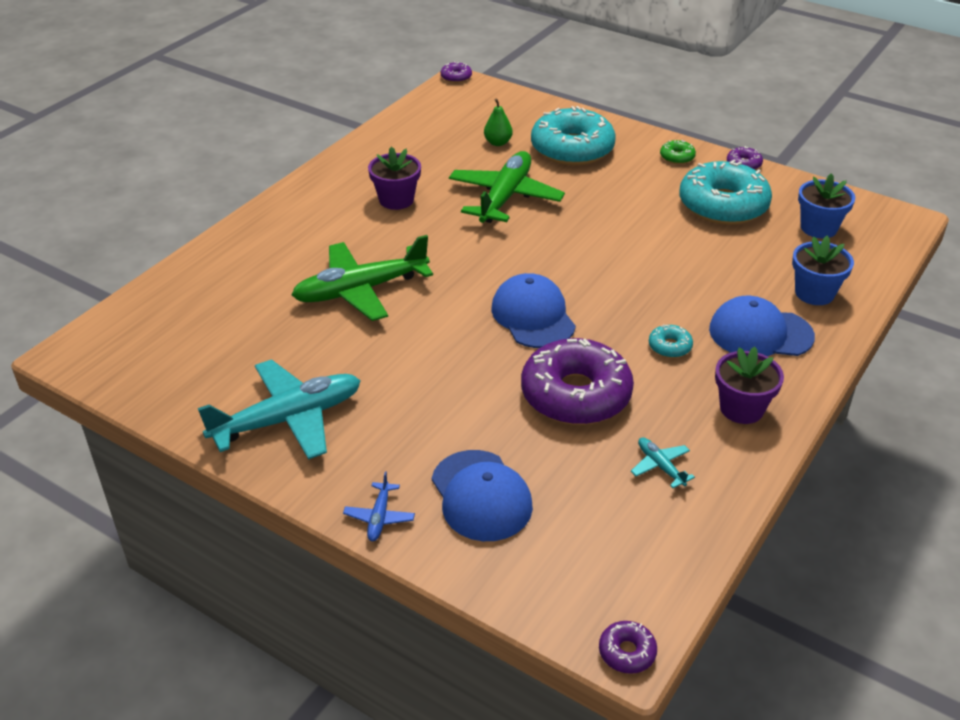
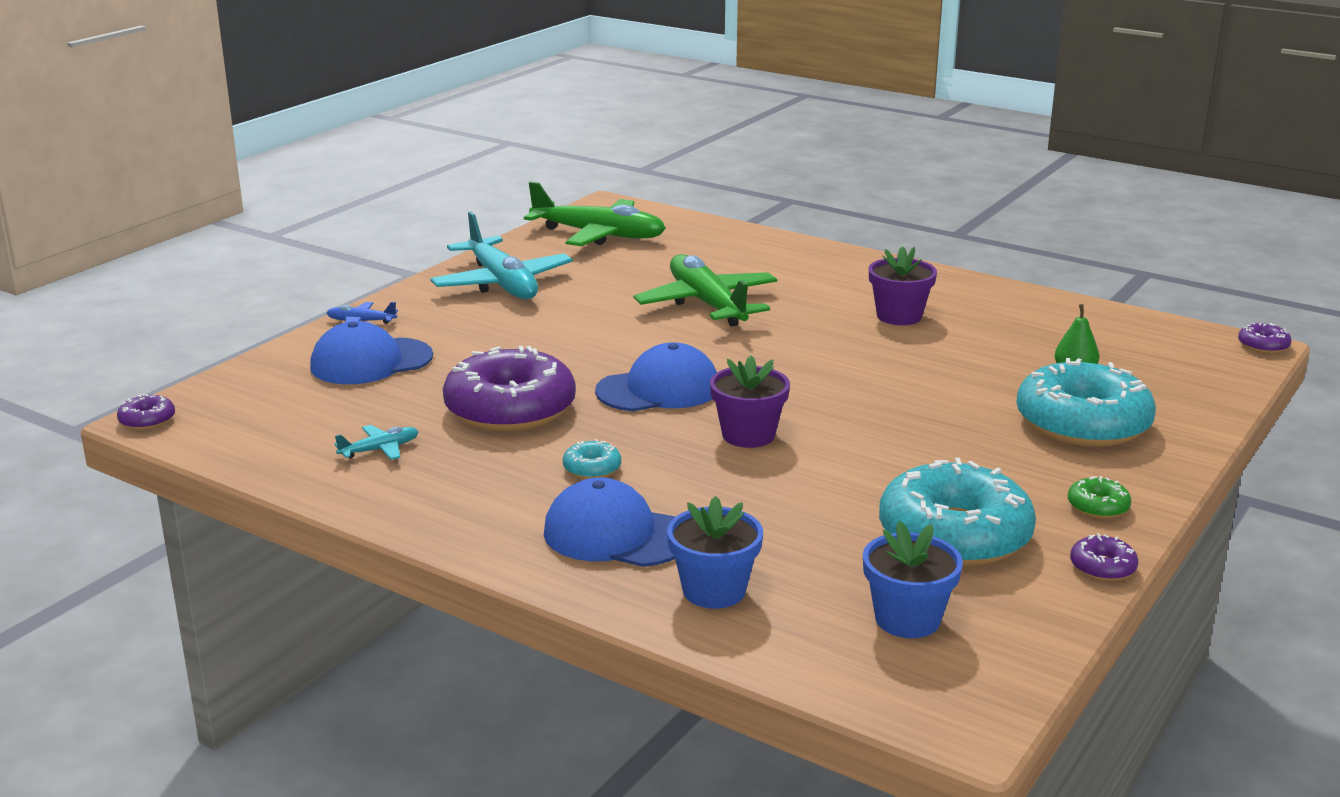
camera: 90 degrees right, 15 degrees down
(505, 197) = (925, 376): green plane -> green plane (599, 235)
(741, 408) = (463, 506): purple flower pot -> purple flower pot (748, 435)
(760, 333) = (616, 534): blue cap -> blue cap turned 75 degrees counterclockwise

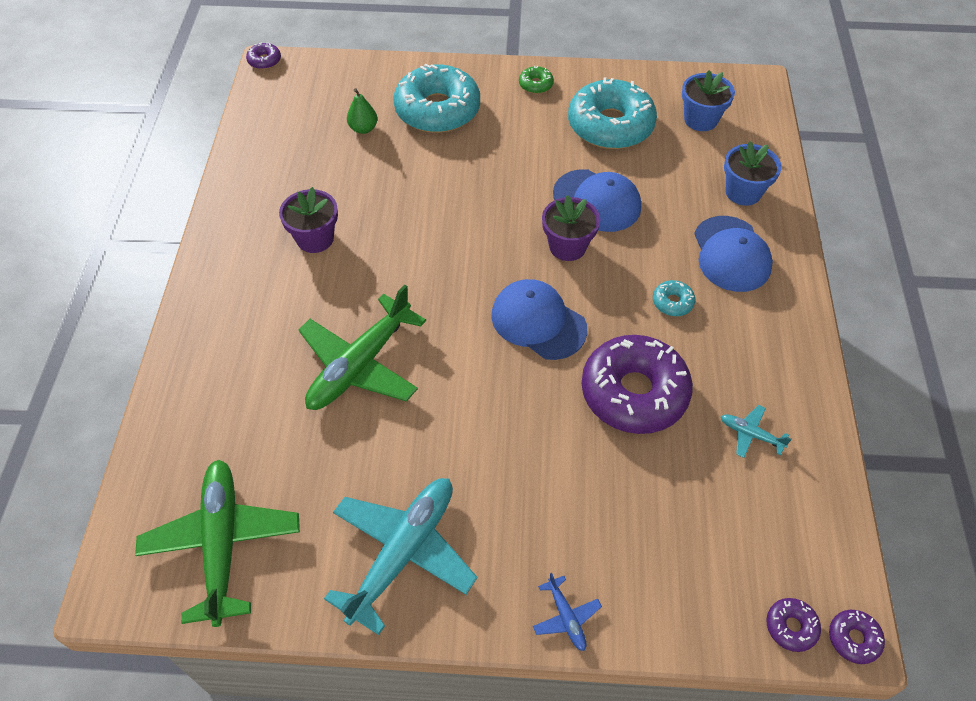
camera: 120 degrees left, 30 degrees up
(371, 362) = (634, 544): blue cap -> blue cap (597, 201)
(1102, 567) = (596, 71): purple donut -> purple donut (791, 627)

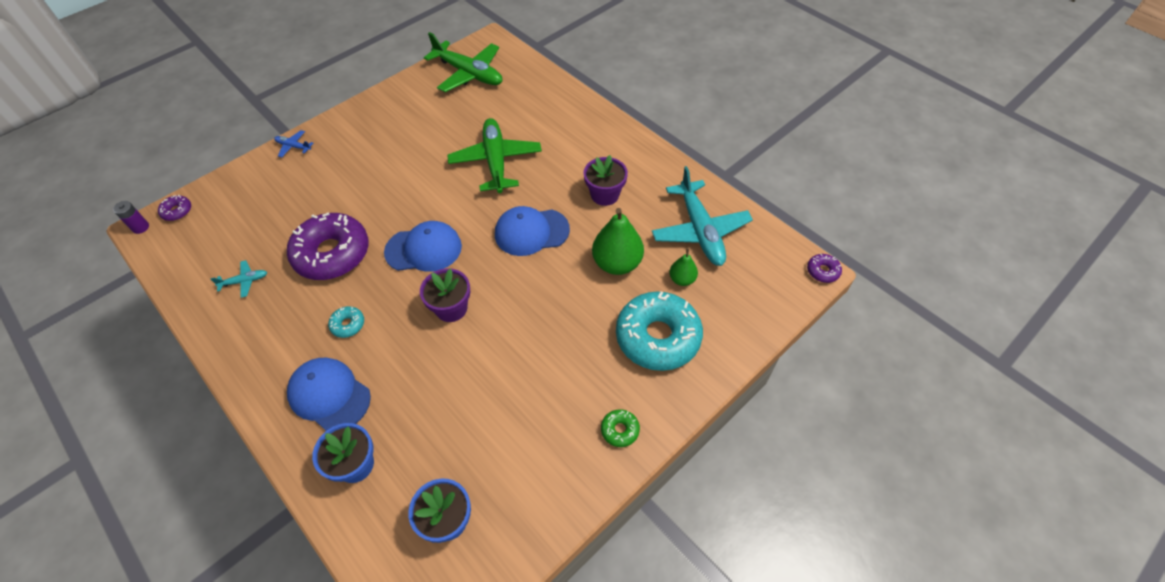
camera: 135 degrees right, 0 degrees up
(392, 176) = (617, 263): none -> green pear
(403, 553) = (389, 118): turquoise plane -> turquoise plane (700, 231)
(597, 201) = (463, 359): blue cap -> blue cap (531, 232)
(610, 125) = (518, 441): turquoise donut -> none
(853, 639) = (140, 227): purple donut -> purple battery

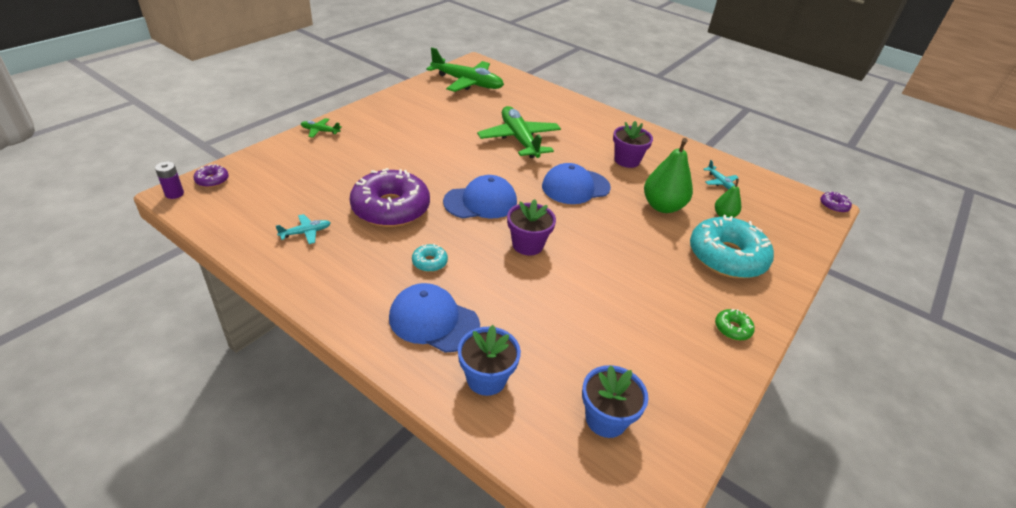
camera: 15 degrees left, 15 degrees down
(293, 147) = (320, 131): blue plane -> green plane
(700, 231) = (720, 182): turquoise plane -> turquoise plane, size x0.43

